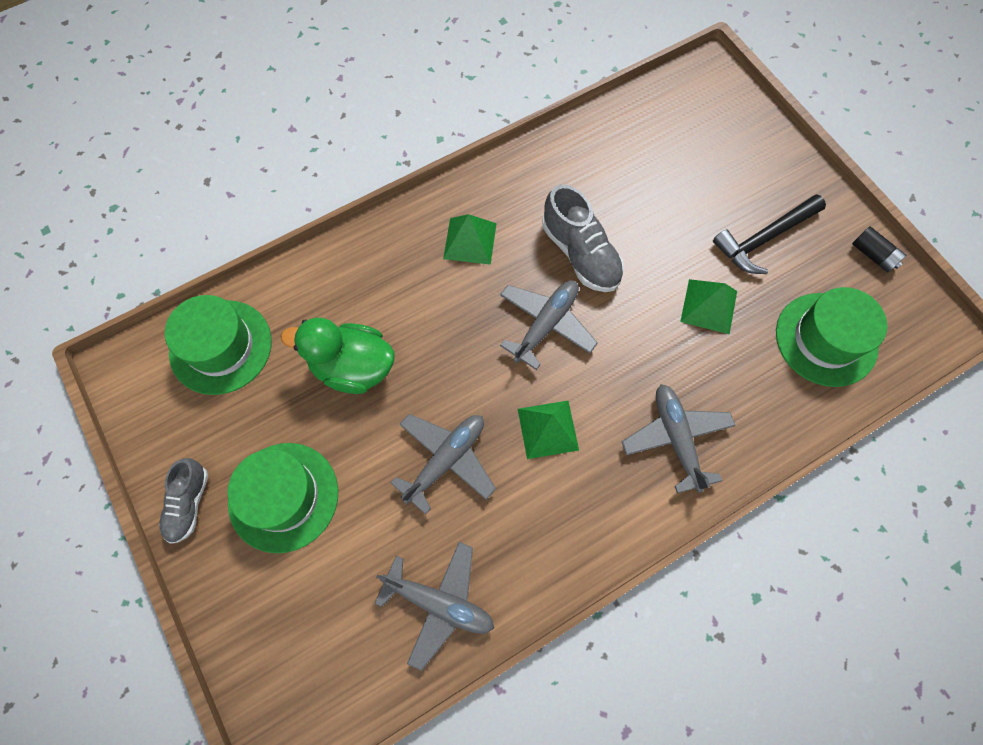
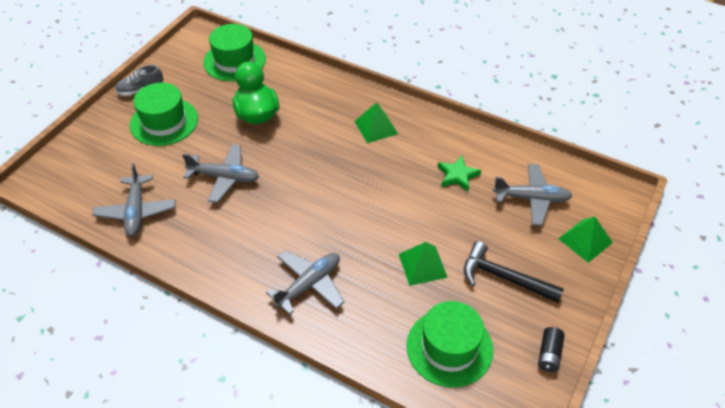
camera: 60 degrees right, 20 degrees down
(546, 324) = (344, 186): grey plane -> grey plane (531, 199)
(547, 429) = (273, 216): green pyramid -> green pyramid (585, 240)
(580, 254) = (409, 182): grey shoe -> none
(600, 200) = (457, 175): none -> green star

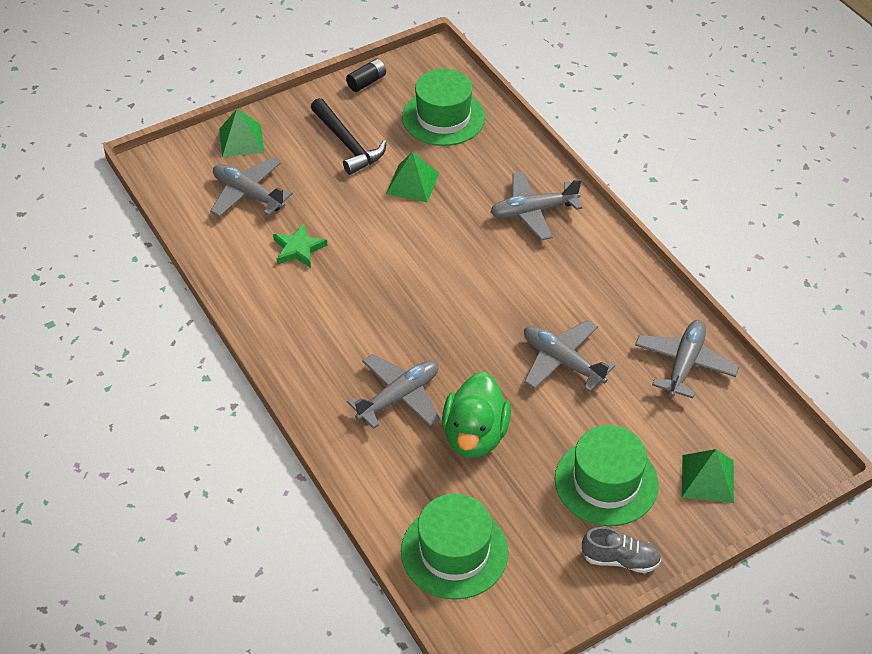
camera: 150 degrees left, 0 degrees up
(316, 116) = (399, 397): none -> grey plane
(376, 127) = (338, 347): green pyramid -> green pyramid (707, 478)

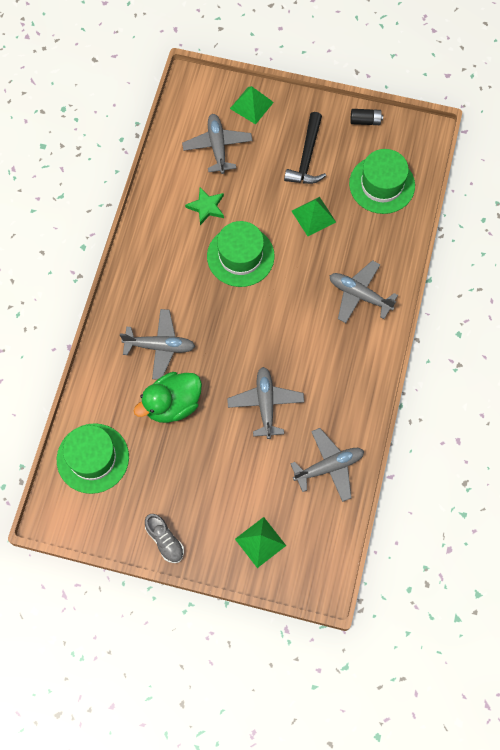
camera: 45 degrees right, 20 degrees up
(606, 482) = (207, 493): green hat -> green hat (240, 256)

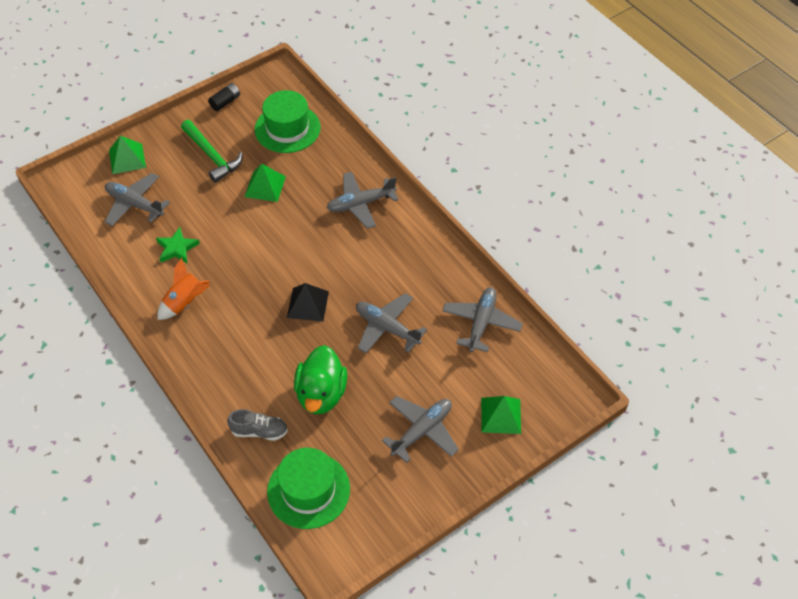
camera: 50 degrees left, 15 degrees down
(160, 346) = (261, 367): grey plane -> grey plane (422, 431)
(165, 540) = (436, 486): grey shoe -> grey shoe (259, 431)
(167, 253) = (185, 303): none -> orange rocket
(237, 333) = (307, 304): none -> black pyramid
(240, 256) = (244, 255): green hat -> none
(307, 157) = (212, 156): black hammer -> green hammer

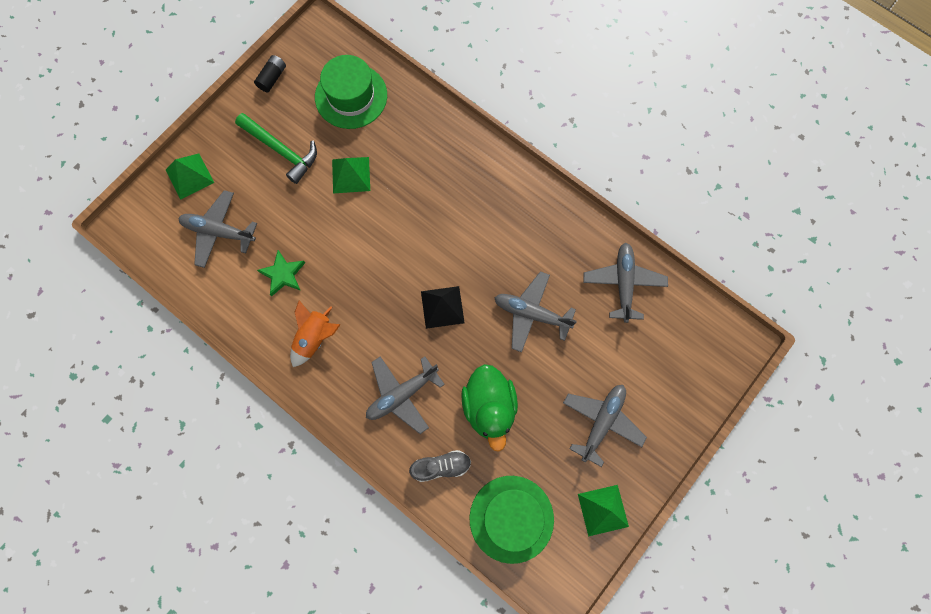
camera: 15 degrees left, 20 degrees up
(360, 204) = (458, 172): grey plane -> grey plane (402, 395)
(501, 415) = (673, 384): green pyramid -> green pyramid (603, 510)

